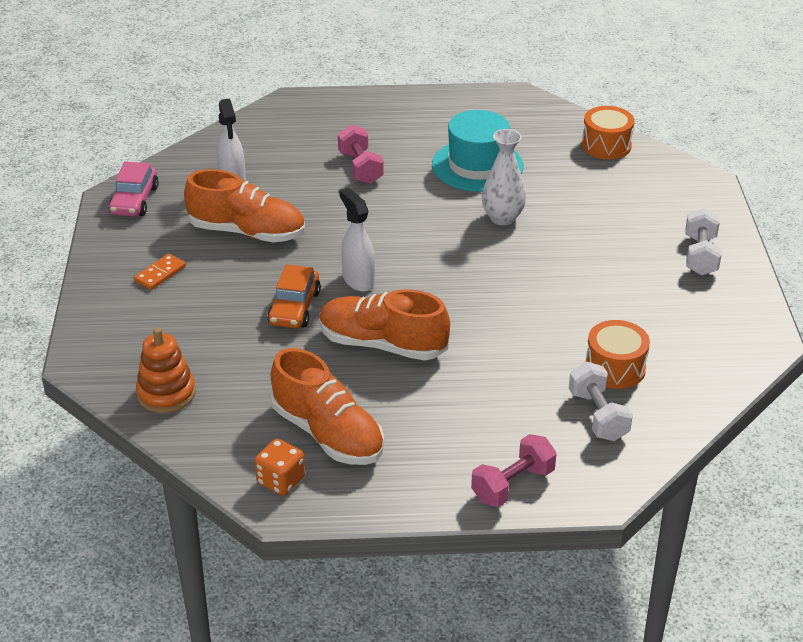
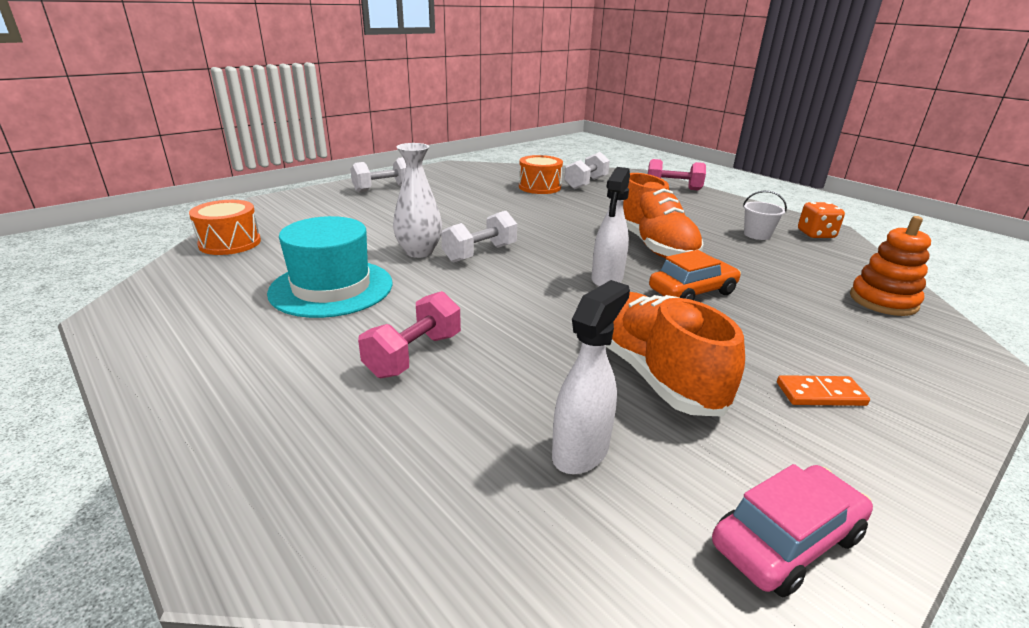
camera: 130 degrees left, 10 degrees down
(328, 434) = (757, 235): orange shoe -> white bucket
(469, 244) = (480, 253): none -> white dumbbell

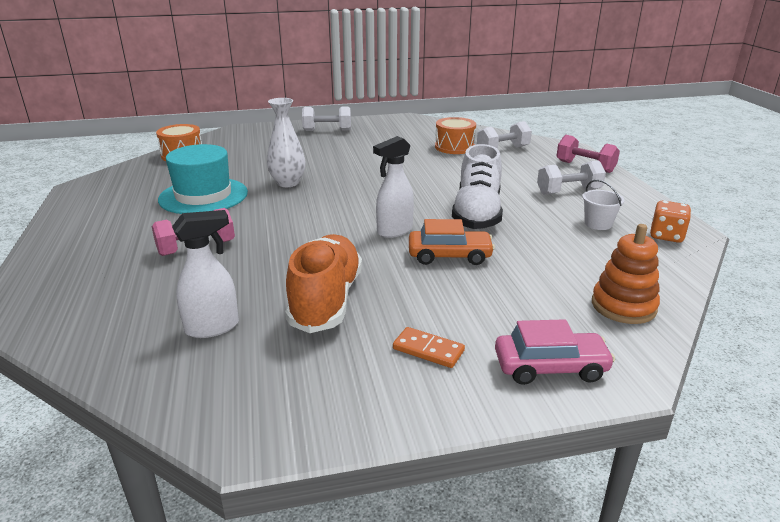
camera: 30 degrees right, 0 degrees up
(480, 253) = (328, 192): white dumbbell -> white dumbbell (568, 192)
(653, 246) = (477, 214): orange shoe -> white shoe
(786, 540) = (257, 411): pink car -> pink car (550, 367)

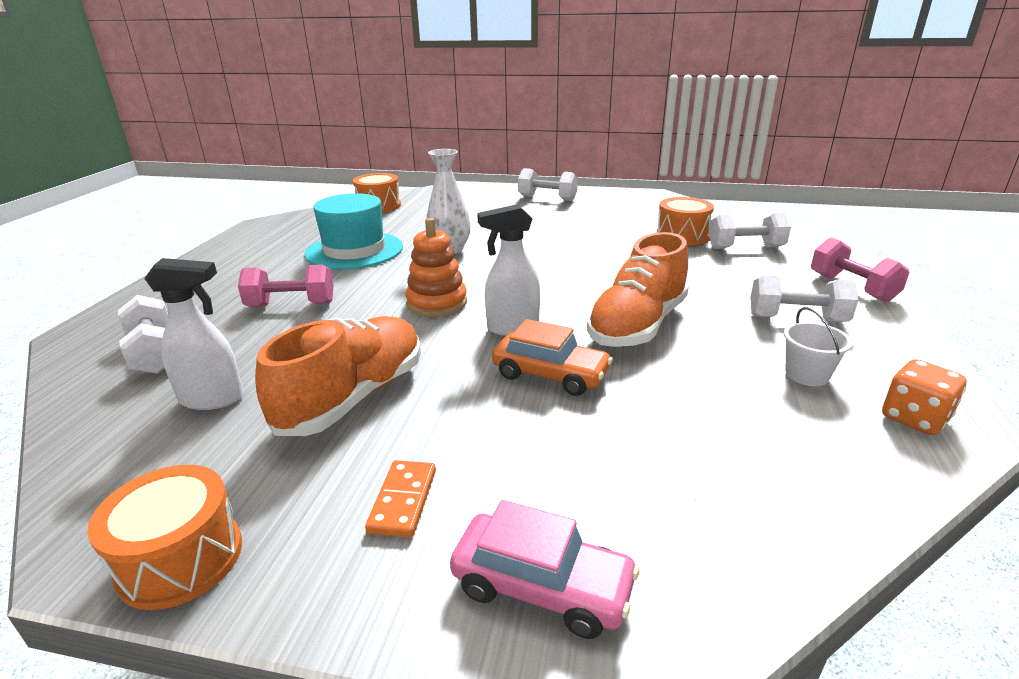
camera: 25 degrees right, 0 degrees up
(114, 309) = (154, 353): none -> white dumbbell
(314, 423) = (180, 559): none -> orange drum
(428, 350) = (403, 501): orange domino -> orange domino turned 45 degrees clockwise
(477, 214) = (637, 325): white shoe -> orange shoe
(623, 306) = (745, 519): orange stacking toy -> orange stacking toy (437, 303)

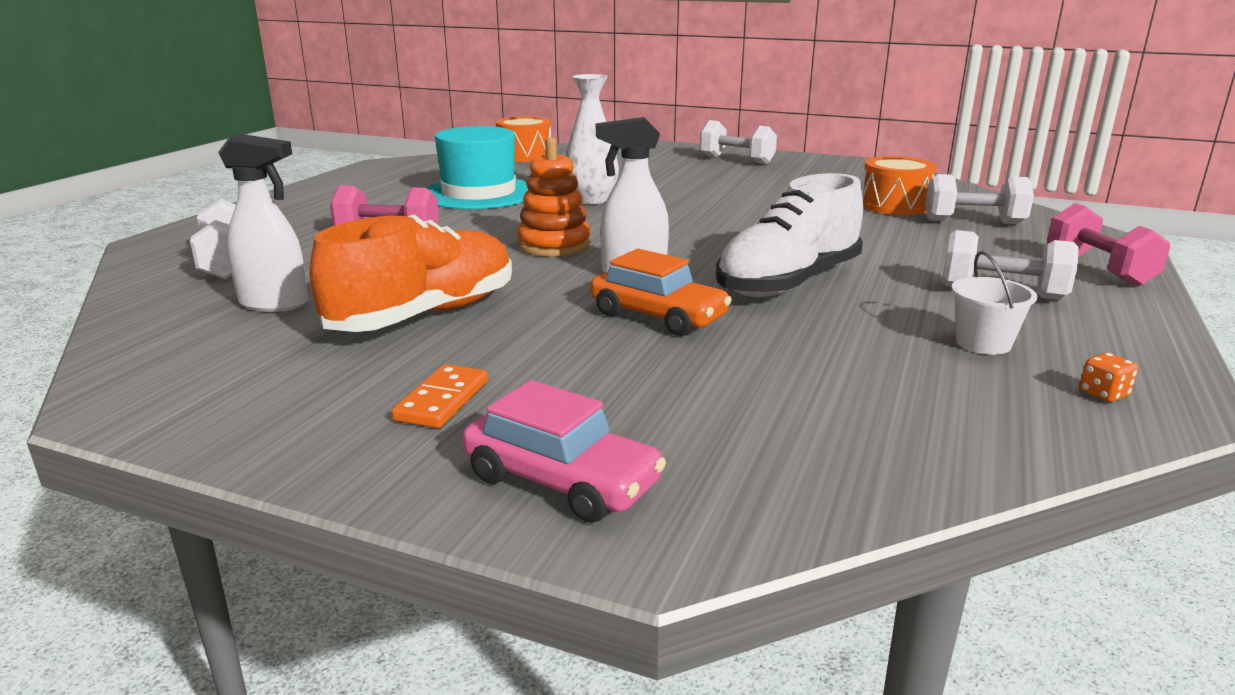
camera: 10 degrees right, 5 degrees down
(180, 559) = (199, 418): orange drum -> none
(637, 325) = (788, 283): orange shoe -> white shoe
(914, 418) = (1103, 394): orange dice -> orange dice, size x0.55

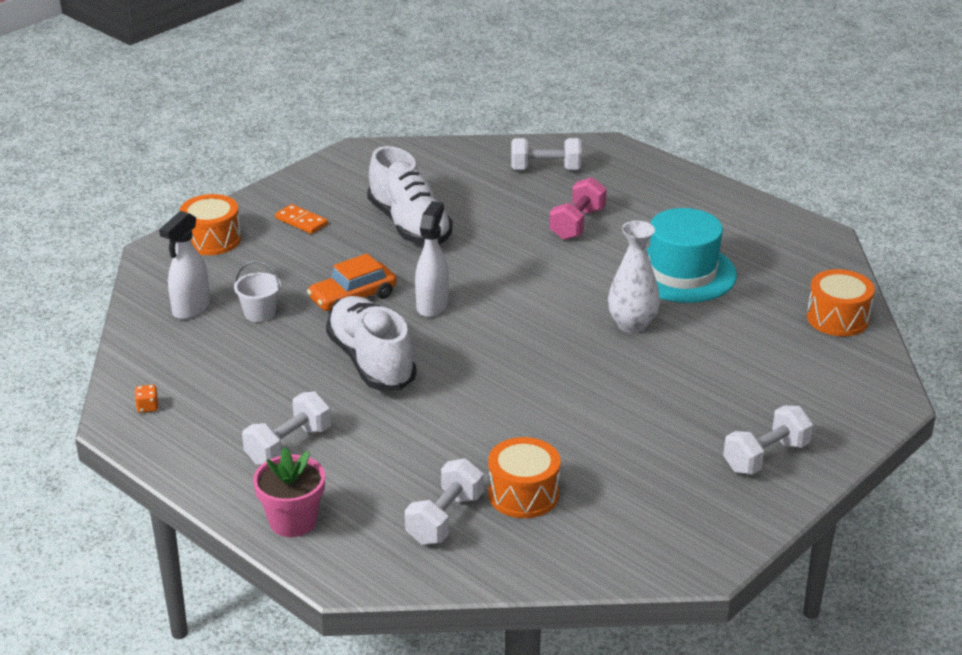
camera: 110 degrees right, 10 degrees up
(275, 304) = (460, 184): white spray bottle -> white spray bottle (191, 309)
(425, 315) = (409, 225): orange shoe -> white shoe
(554, 245) = (512, 285): orange stacking toy -> none
(562, 480) = (212, 239): pink car -> orange drum
(983, 343) = (229, 397): white bucket -> white bucket (260, 313)
(1098, 269) = (293, 521): pink dumbbell -> pink flower pot

